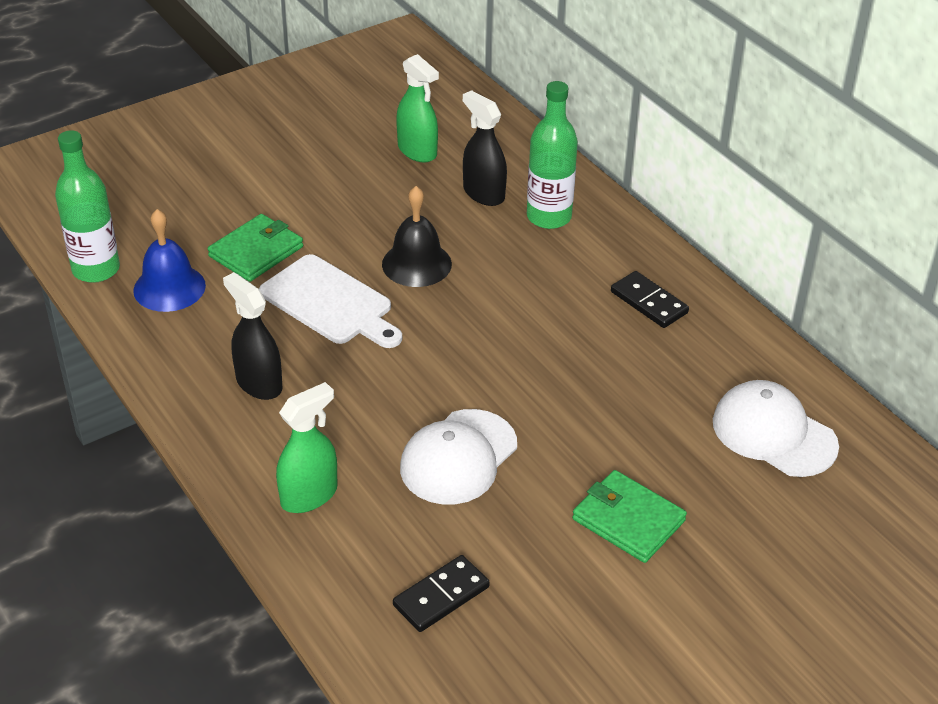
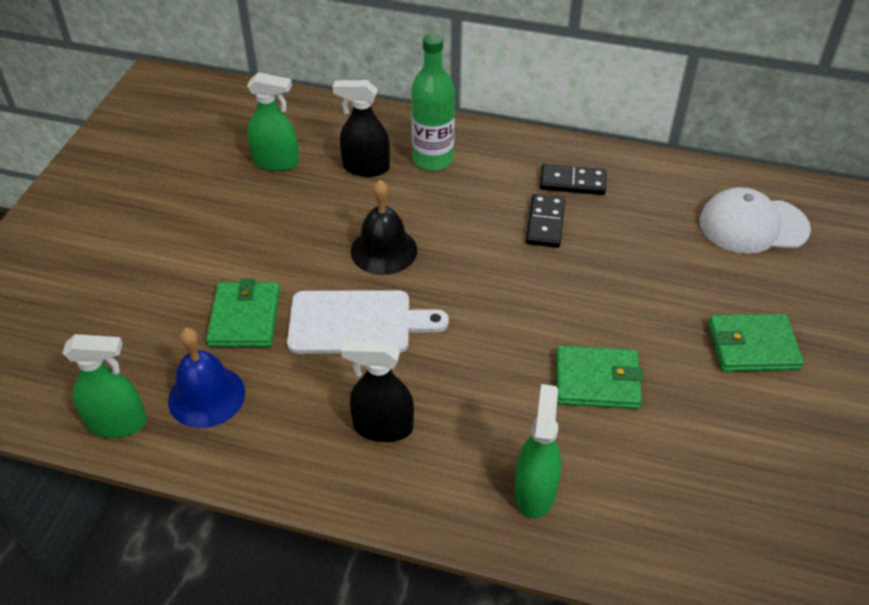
camera: 40 degrees left, 5 degrees up
(96, 269) = (117, 423): green bottle -> green spray bottle
(441, 596) = (718, 497): black domino -> black domino (545, 223)
(458, 457) = (597, 380): white cap -> green wallet

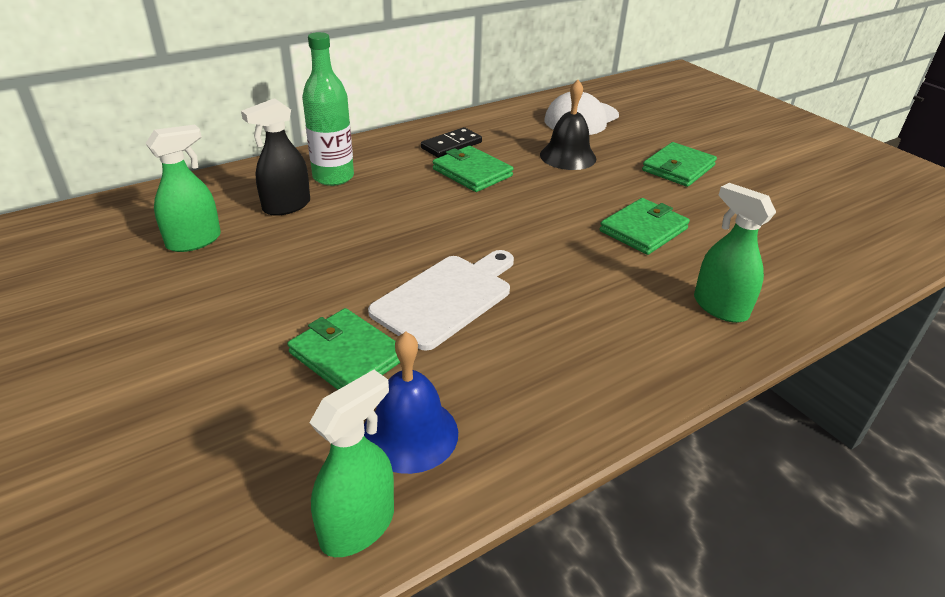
camera: 50 degrees left, 10 degrees down
(383, 427) = (577, 345): black spray bottle -> none
(384, 250) = (389, 245): black bell -> black bell (568, 156)
(545, 223) = (472, 172): black domino -> green wallet

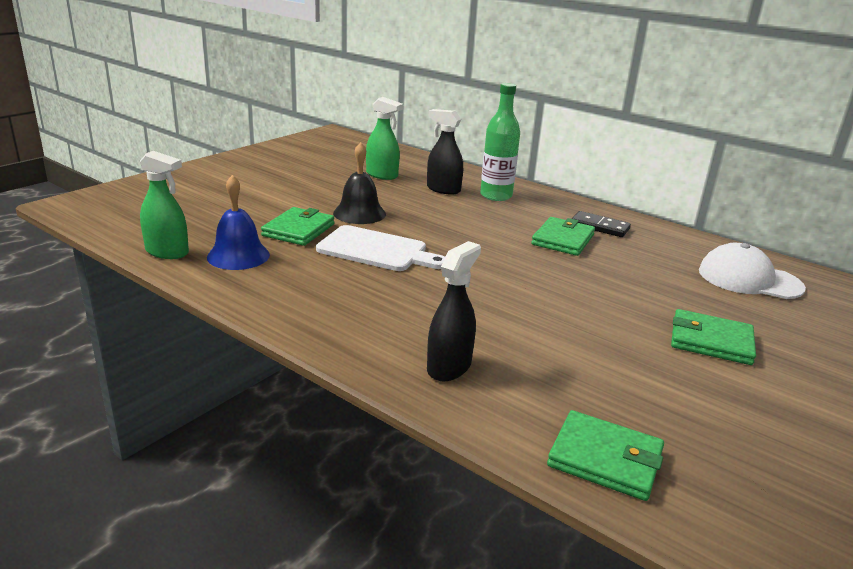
camera: 70 degrees right, 10 degrees down
(568, 156) = (651, 278): black bell -> black bell (359, 213)
(643, 230) = (550, 323): green wallet -> green wallet (605, 459)
(719, 307) = (449, 367): green spray bottle -> black spray bottle

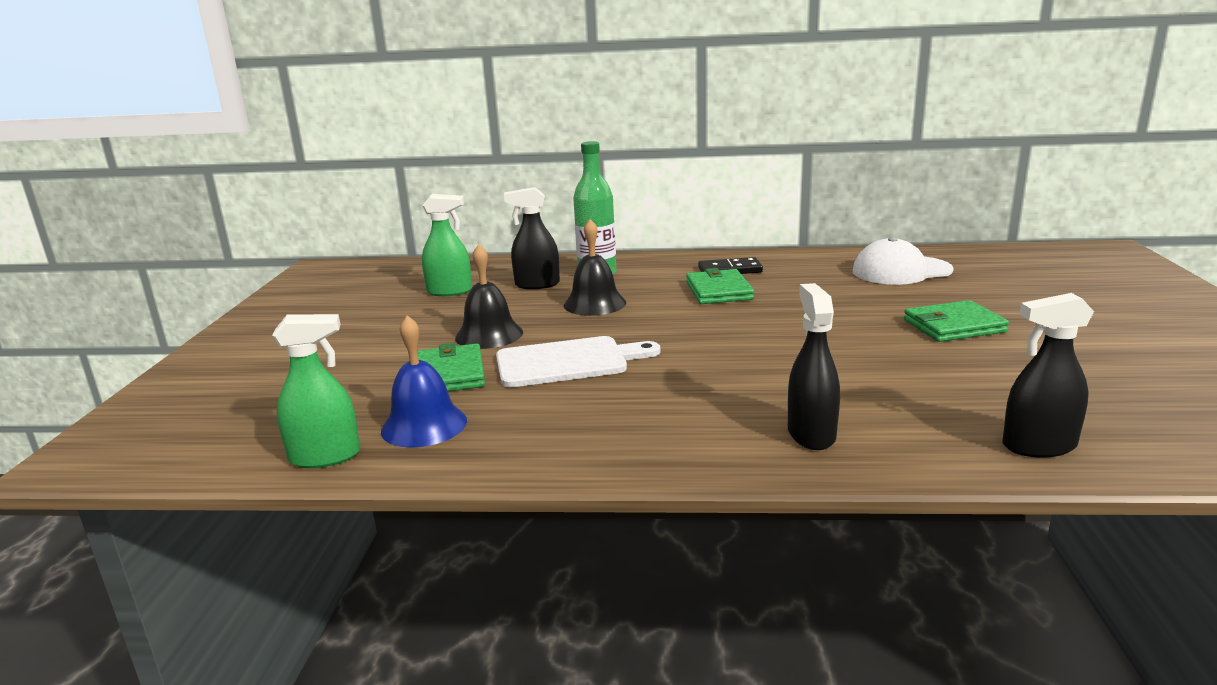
camera: 30 degrees left, 5 degrees down
(458, 217) = (595, 304): none -> black bell
(605, 459) = (1038, 446): green wallet -> black spray bottle

